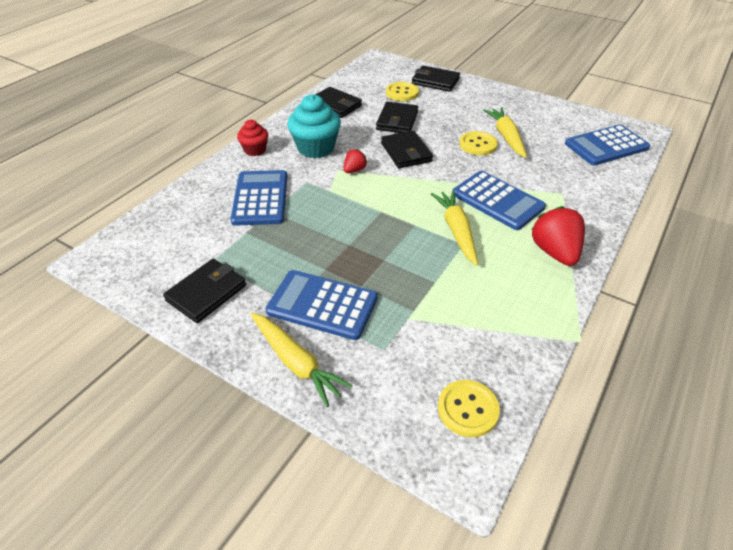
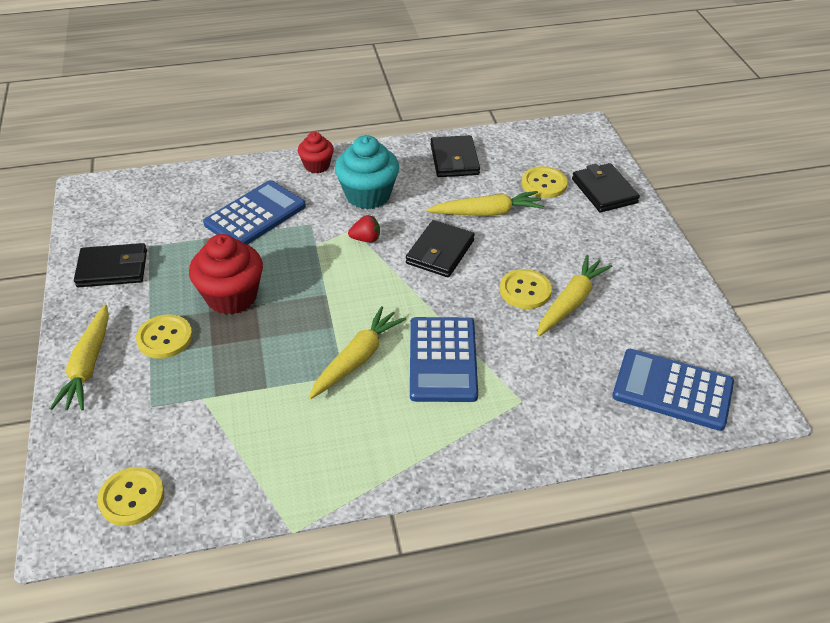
camera: 45 degrees right, 0 degrees up
(322, 305) = (165, 338): blue calculator -> yellow button
(325, 251) = (231, 297): none -> red cupcake
(397, 121) = (487, 213): black wallet -> yellow carrot
(554, 252) = (408, 446): red strawberry -> none

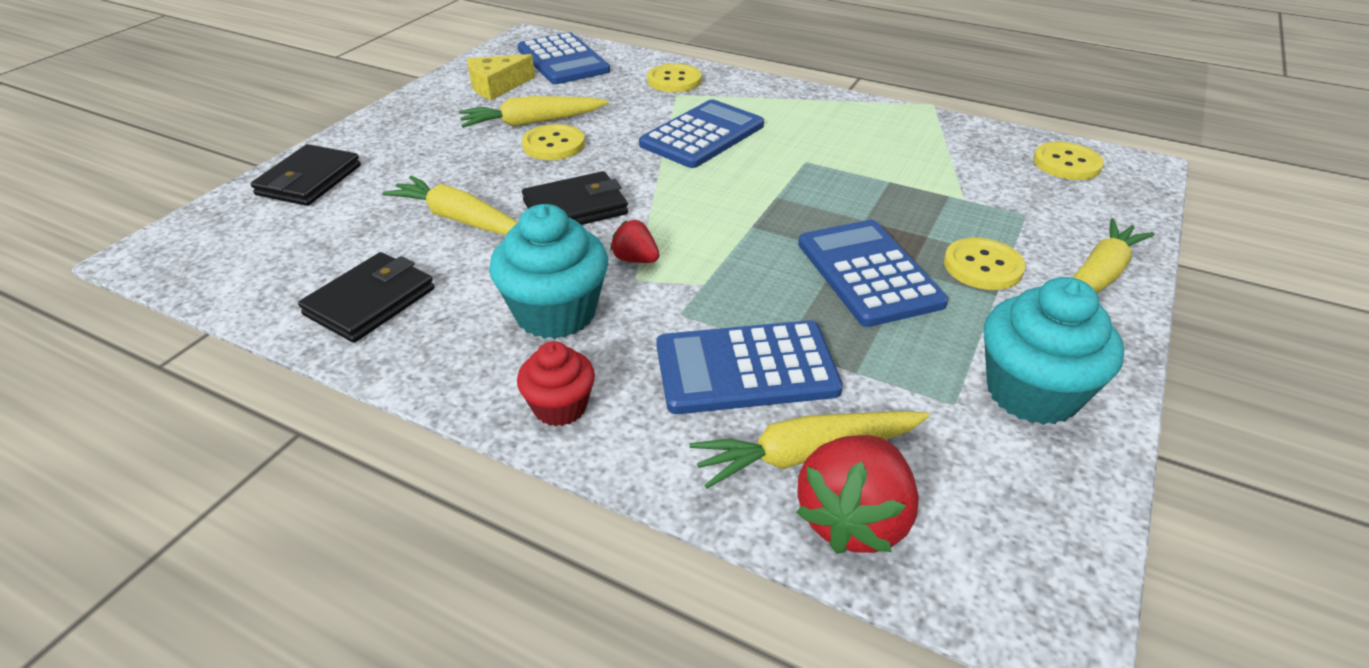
camera: 140 degrees left, 5 degrees down
(112, 269) = (1032, 392): black wallet -> turquoise cupcake
(170, 185) = (853, 520): none -> red strawberry
(231, 297) = (868, 273): red cupcake -> blue calculator
(357, 359) = (779, 165): yellow carrot -> yellow carrot (806, 454)
(544, 184) = (343, 217): yellow button -> yellow button (674, 80)
(658, 324) = (497, 86): none -> yellow cheese

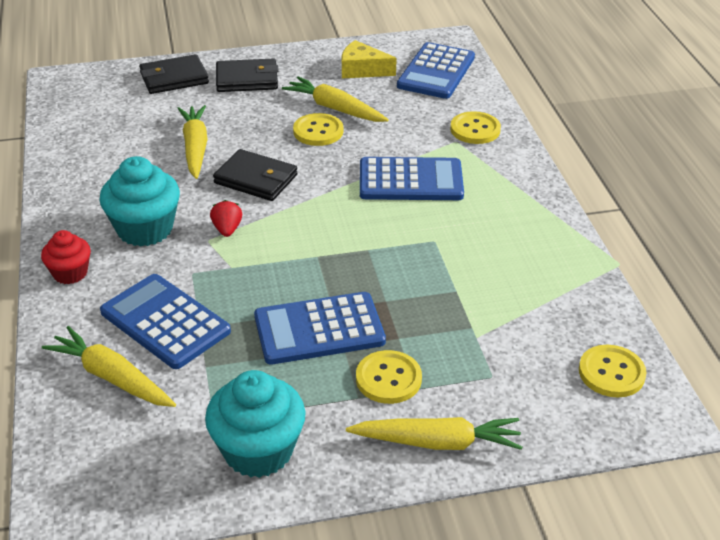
camera: 50 degrees right, 0 degrees up
(370, 302) = (91, 166): black wallet -> black wallet (247, 79)
(853, 520) = (75, 416): red strawberry -> none
(868, 273) = (319, 329): blue calculator -> blue calculator turned 135 degrees counterclockwise

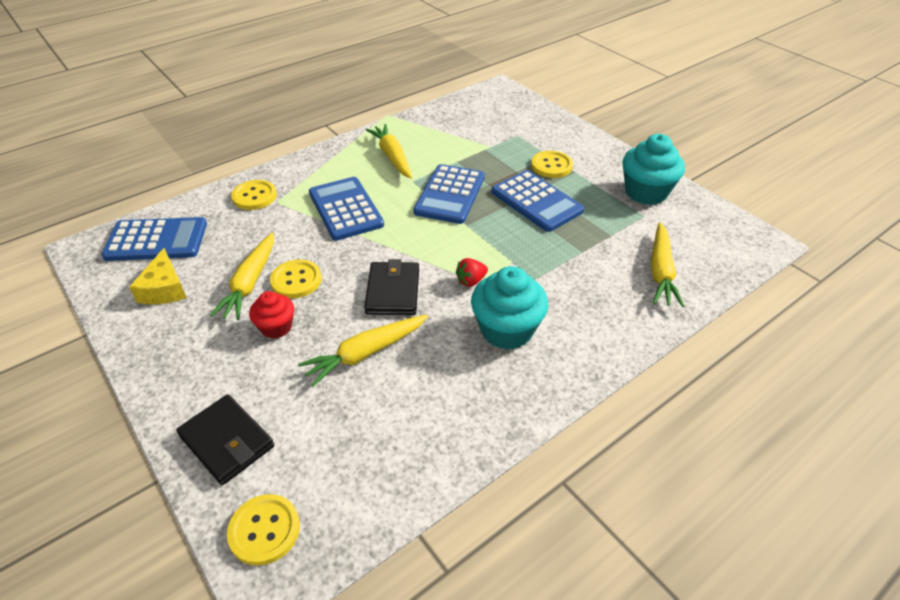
camera: 115 degrees left, 5 degrees up
(70, 273) = (593, 349): red cupcake -> red cupcake (276, 327)
(165, 322) = (592, 270): blue calculator -> blue calculator (450, 194)
(247, 79) = (210, 370): black wallet -> none
(437, 442) = (579, 140): yellow carrot -> yellow carrot (392, 156)
(611, 373) = (482, 104): yellow button -> yellow button (264, 530)

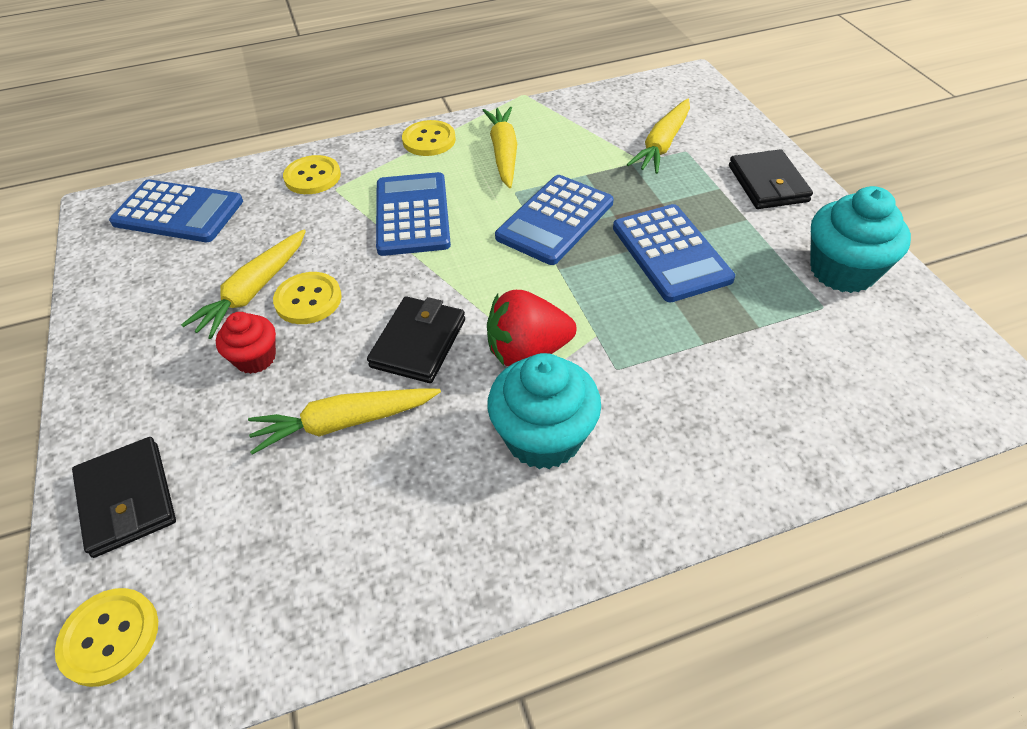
camera: 20 degrees right, 5 degrees up
(164, 289) = (157, 276): yellow cheese -> none
(471, 281) = (527, 352): red strawberry -> red strawberry, size x1.89
(551, 166) = (716, 204): yellow button -> yellow button (429, 140)
(578, 148) = (767, 184): none -> black wallet
(660, 271) = (812, 402): yellow carrot -> yellow carrot (662, 145)

